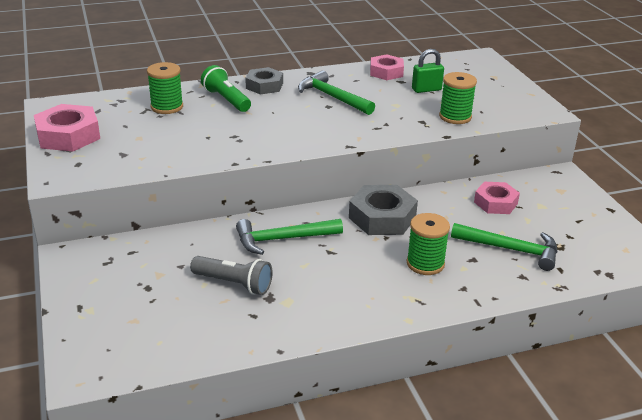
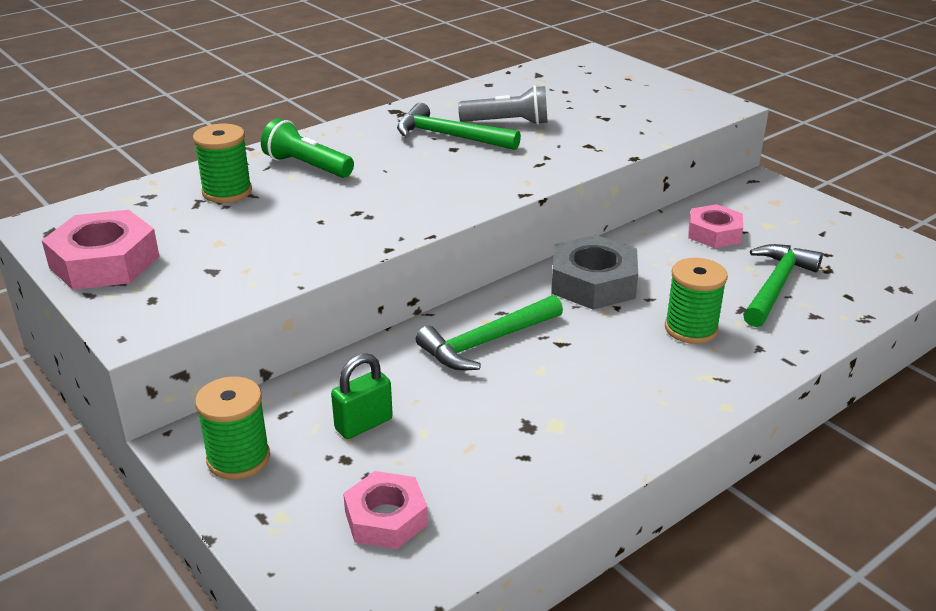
camera: 20 degrees left, 0 degrees up
(234, 284) = (465, 420): grey flashlight -> grey flashlight (507, 122)
(264, 86) = (345, 138): grey nut -> none
(386, 72) = (492, 93): pink nut -> pink nut (386, 518)
(426, 89) = (560, 105): green padlock -> green padlock (363, 424)
(455, 117) = (623, 132): green spool -> green spool (238, 458)
(510, 249) = (775, 286): green hammer -> green hammer turned 60 degrees counterclockwise

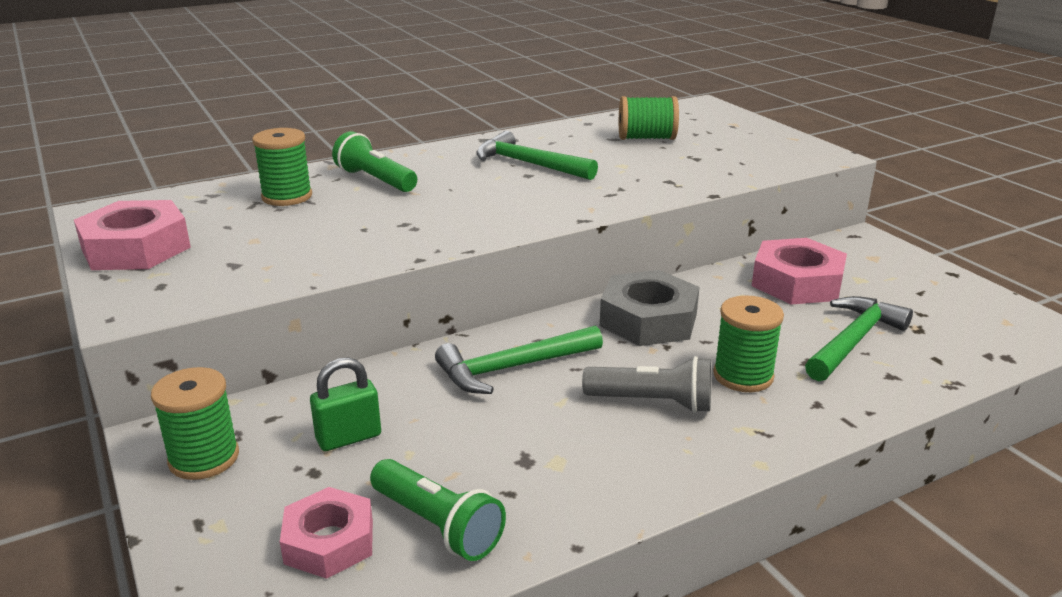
camera: 10 degrees right, 5 degrees down
(474, 492) = (437, 525): none -> green flashlight
(507, 122) = (593, 156): grey flashlight -> grey flashlight (652, 402)
(551, 98) = (646, 138): none -> green spool
(714, 233) = (797, 282): pink nut -> pink nut, size x1.50

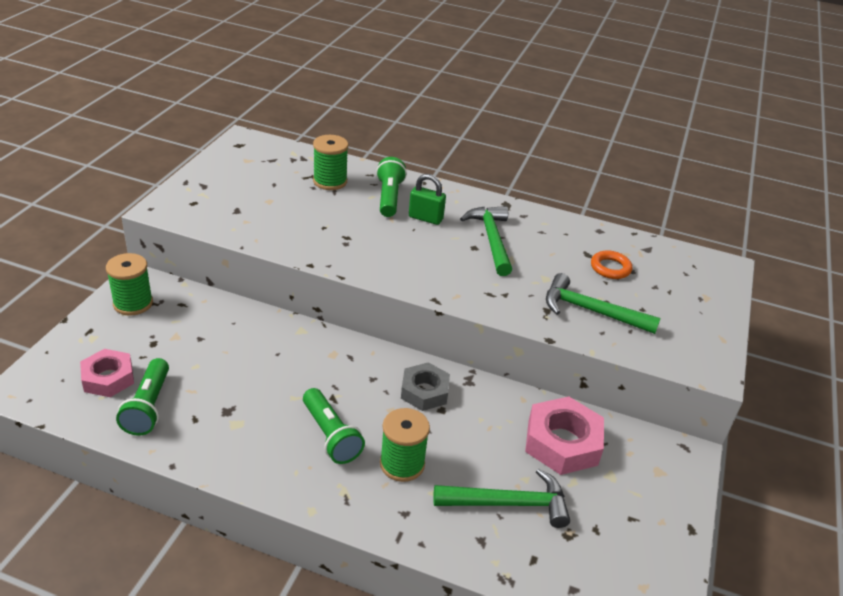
camera: 45 degrees right, 10 degrees up
(136, 248) = (220, 173): pink nut -> none
(348, 437) = (189, 338): green padlock -> green padlock (425, 218)
(513, 368) = (309, 361): green hammer -> green hammer (591, 311)
(646, 138) = (610, 268): green spool -> orange ring
(648, 320) = (424, 391): grey nut -> grey nut, size x0.67
(652, 402) = (331, 435): grey flashlight -> green flashlight

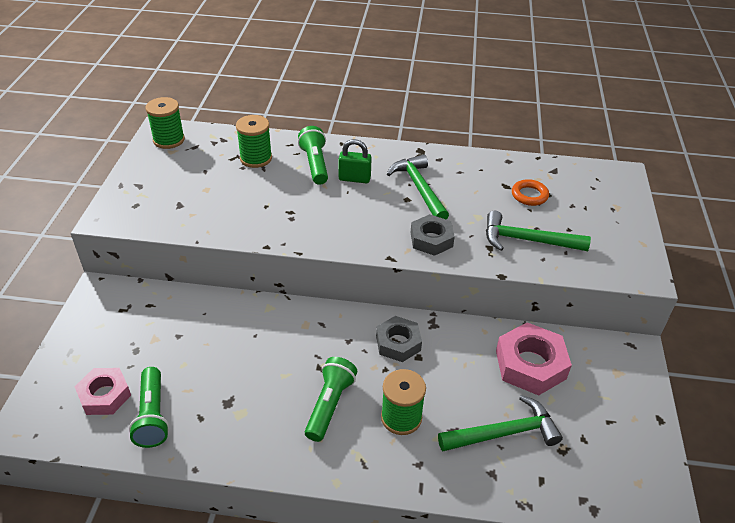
camera: 10 degrees left, 5 degrees up
(133, 303) = (103, 314): green spool -> green spool (169, 140)
(331, 435) = (329, 405): green flashlight -> green flashlight turned 120 degrees counterclockwise
(486, 290) = (431, 239): none -> grey nut

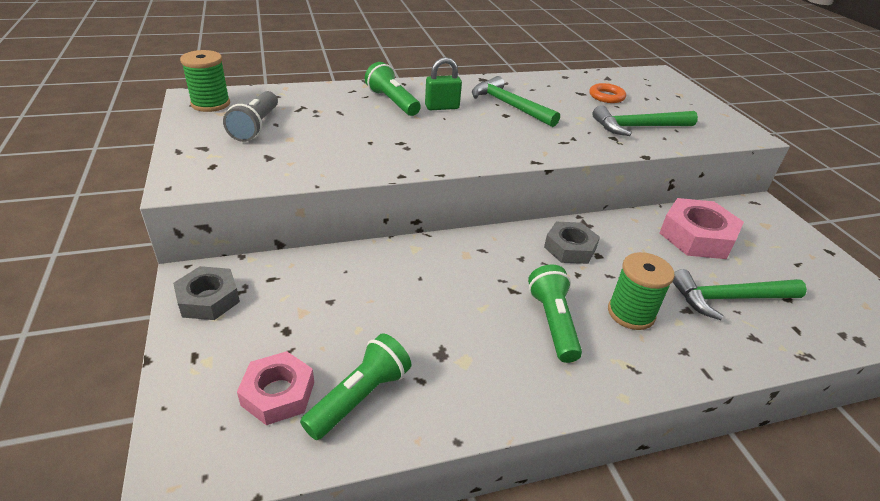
camera: 25 degrees left, 5 degrees down
(153, 415) = (359, 397): green flashlight -> green flashlight turned 105 degrees counterclockwise
(188, 171) = (256, 127): none -> grey flashlight
(256, 158) = (325, 106): green spool -> none
(431, 239) = (558, 141): grey nut -> grey nut (208, 299)
(504, 433) = (729, 298): green hammer -> green hammer turned 150 degrees counterclockwise

